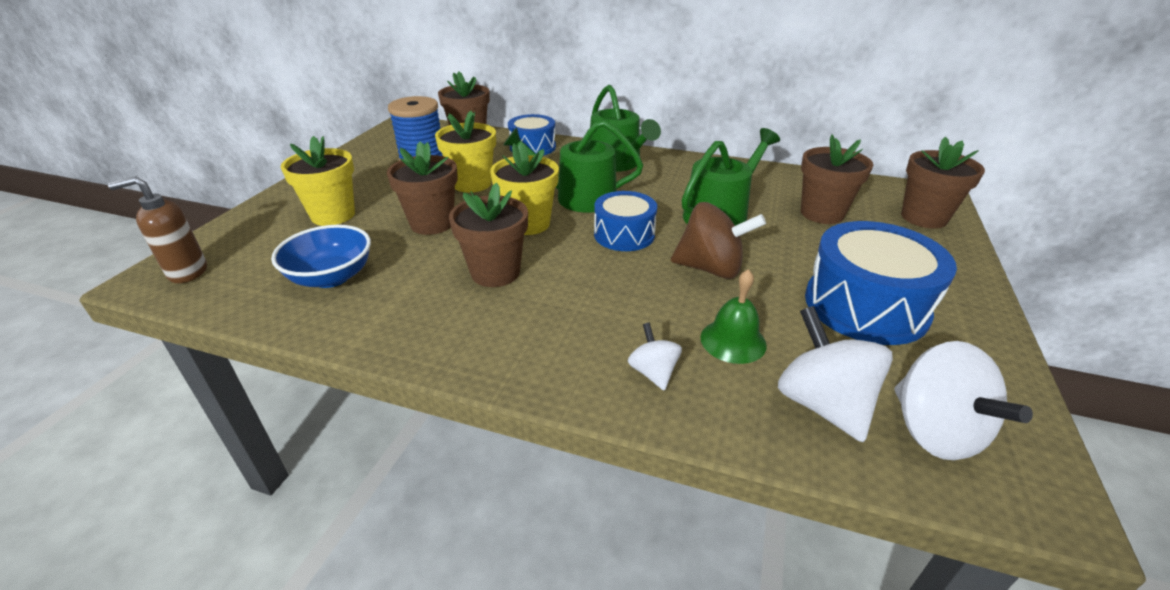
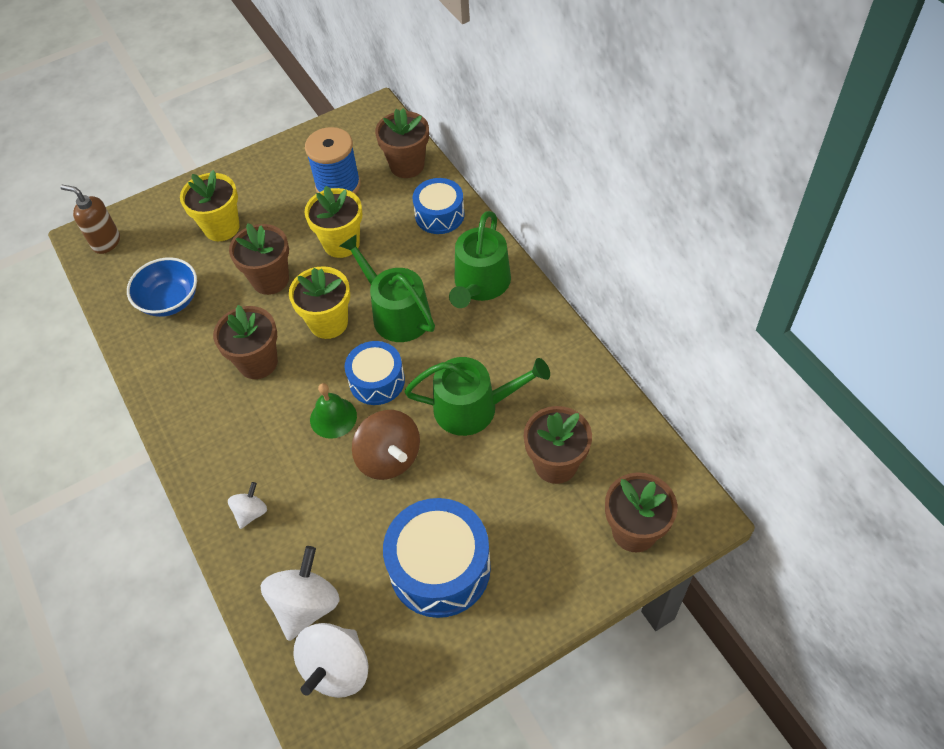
camera: 45 degrees right, 20 degrees up
(733, 341) = (320, 526): green bell -> green bell (333, 417)

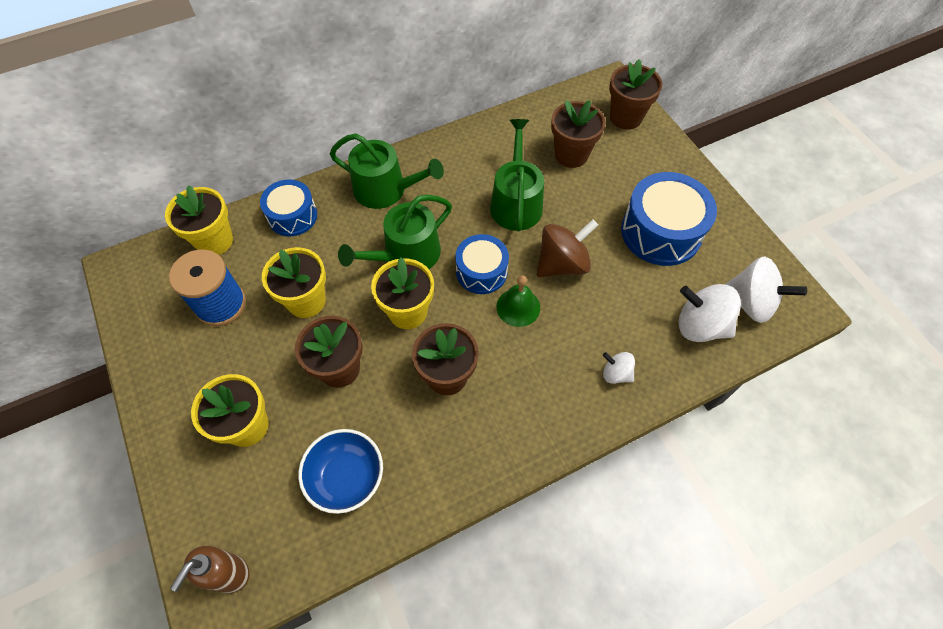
camera: 90 degrees left, 5 degrees up
(407, 165) = (214, 241): brown flower pot -> yellow flower pot

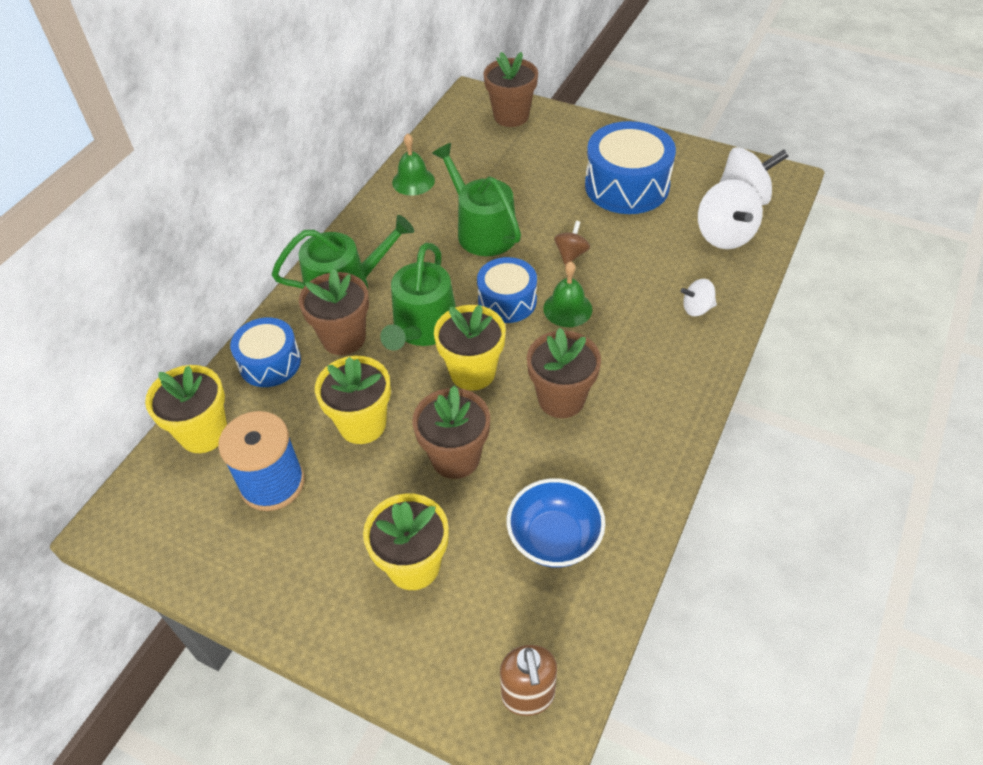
camera: 35 degrees left, 10 degrees down
(504, 132) = (413, 181): none -> green bell
(562, 264) = (571, 254): brown spinning top -> brown spinning top, size x0.54
(571, 155) = (493, 168): brown flower pot -> brown flower pot (343, 338)
(700, 326) = (724, 235): white spinning top -> white spinning top turned 90 degrees counterclockwise

